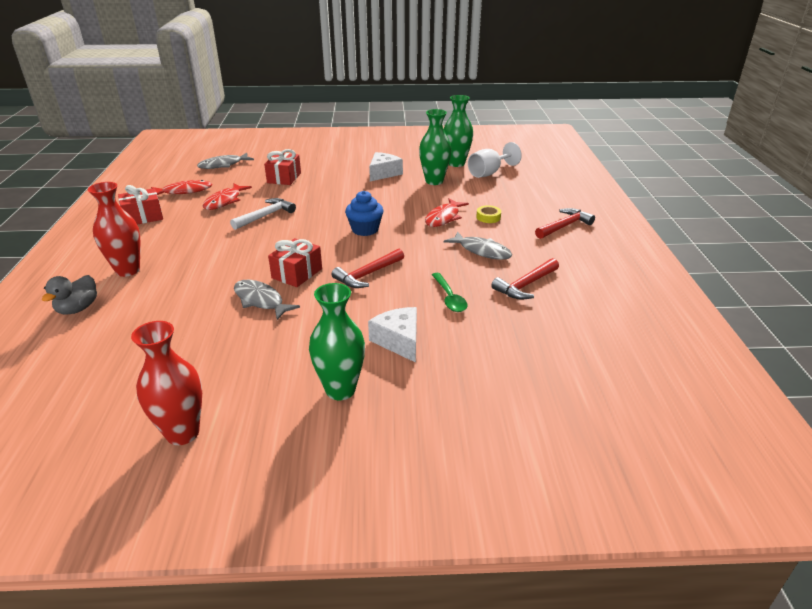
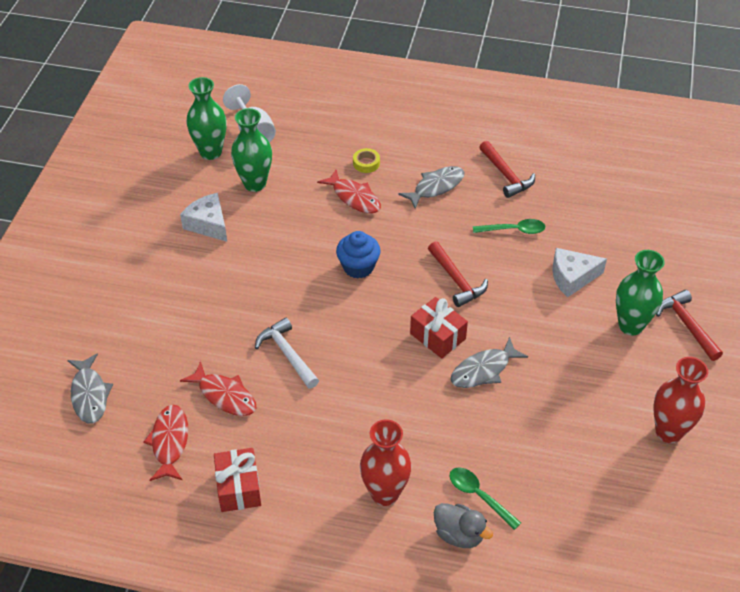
camera: 75 degrees left, 15 degrees up
(116, 314) = (479, 496): none -> green spoon
(284, 178) = (174, 326): red gift -> none
(564, 226) = (406, 116): red hammer -> red hammer (687, 325)

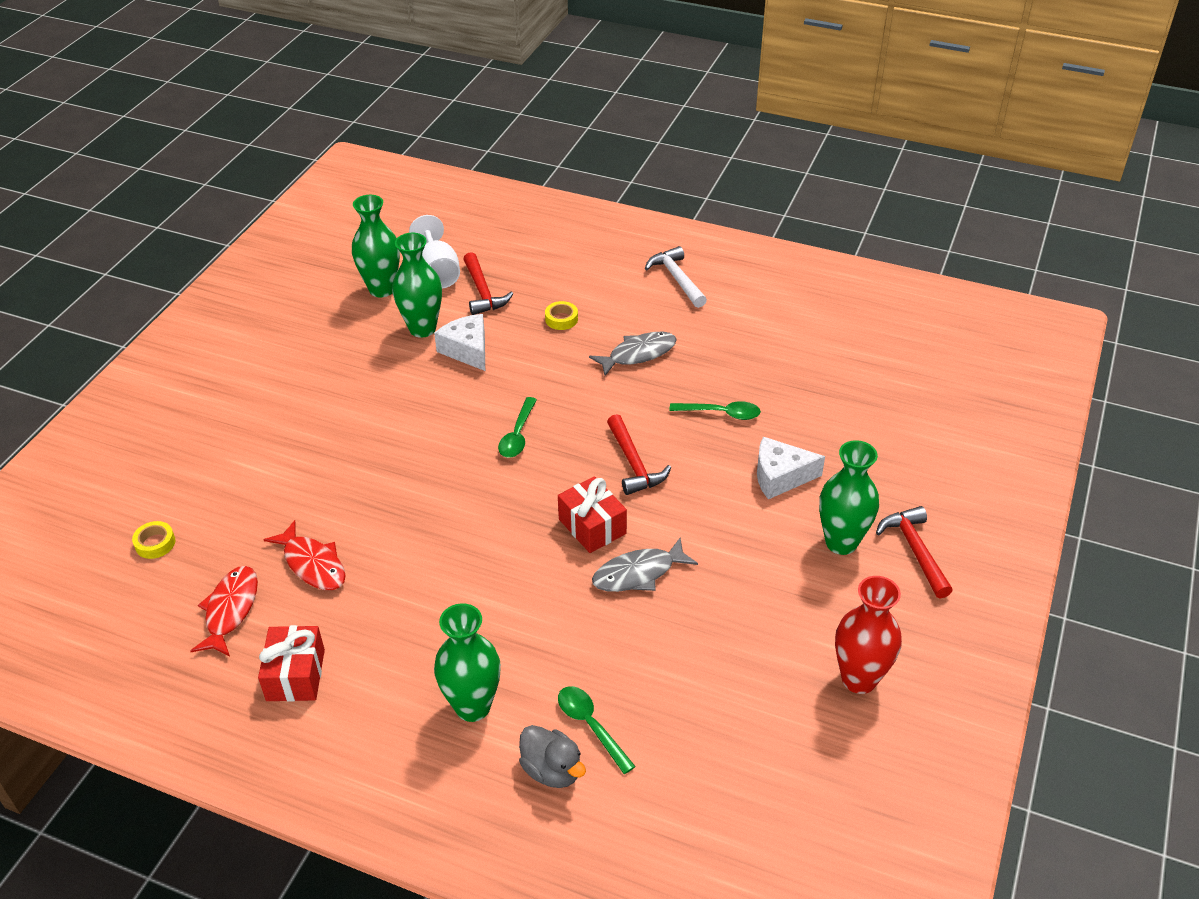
camera: 10 degrees right, 5 degrees down
(89, 394) = (155, 543): grey fish -> yellow tape
(208, 224) = (354, 368): white cheese -> white cheese (467, 350)
(287, 354) = (402, 525): white hammer -> white hammer (677, 279)
(354, 197) = (535, 356): red fish -> none
(358, 267) = (518, 435): blue cupcake -> green spoon
(385, 493) = (473, 706): red vase -> green vase
(506, 175) = (728, 349): red hammer -> red hammer (483, 292)

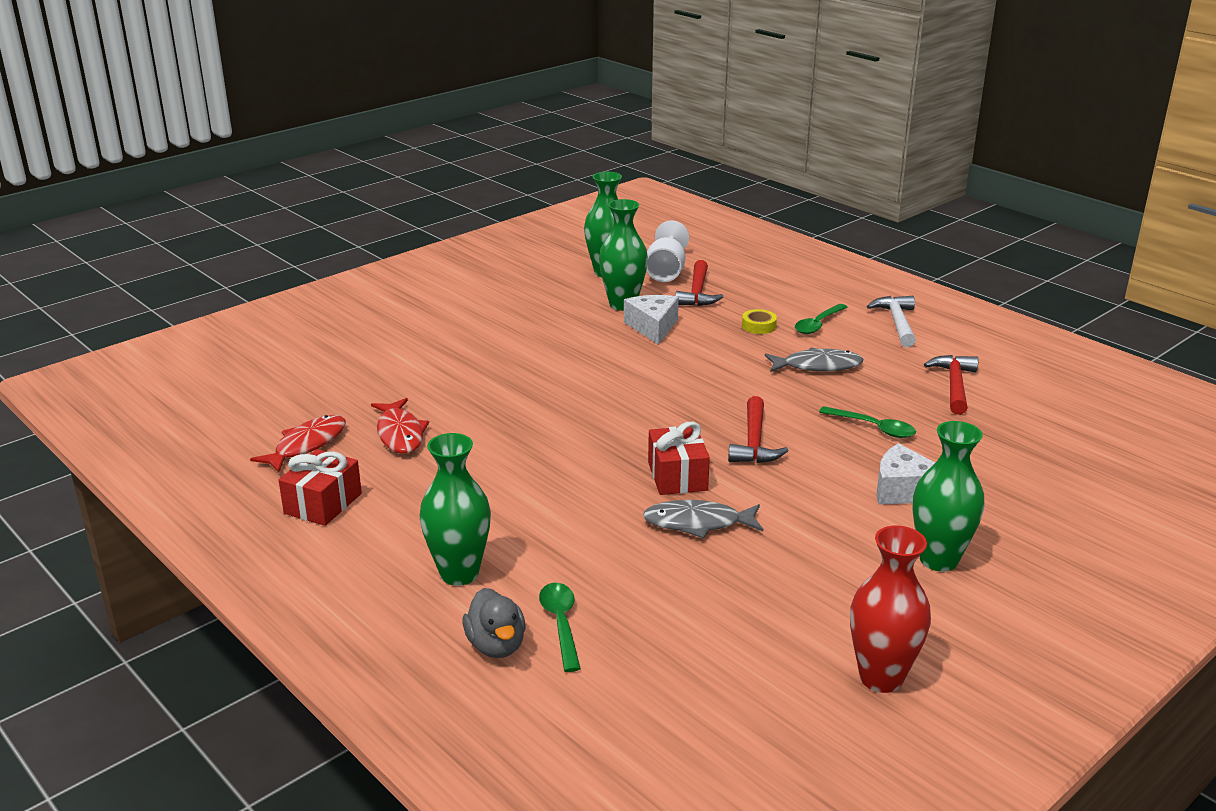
camera: 25 degrees right, 15 degrees down
(155, 543) = (285, 386): yellow tape -> none
(518, 435) = (655, 394): green spoon -> green spoon (818, 324)
(915, 551) = (1023, 590): red hammer -> red hammer (954, 385)

